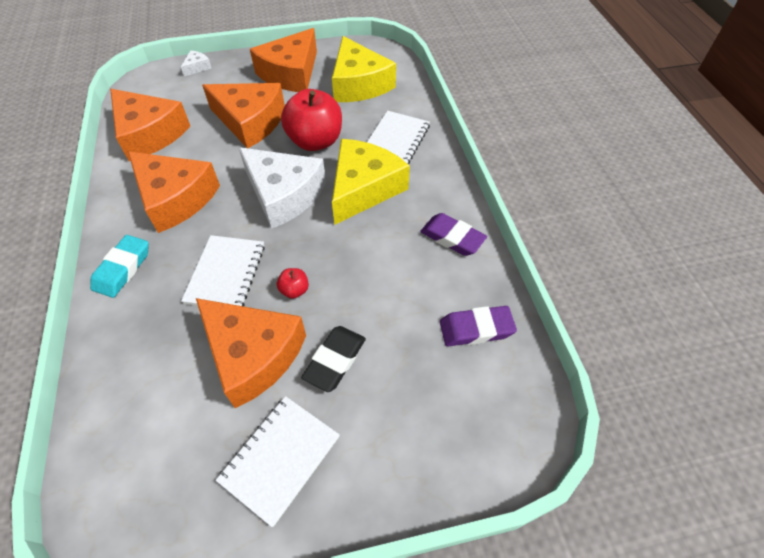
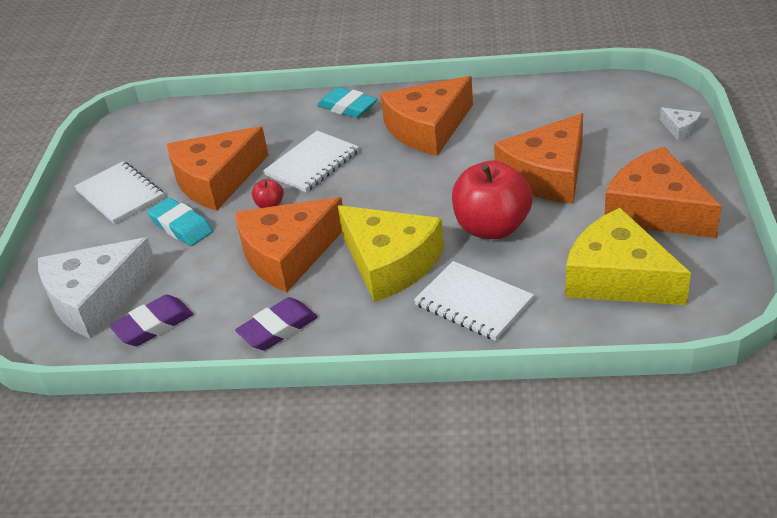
camera: 110 degrees right, 15 degrees down
(149, 134) = (541, 104): orange cheese -> orange cheese (287, 255)
(225, 274) = (312, 163): white notebook -> white notebook turned 75 degrees counterclockwise
(283, 194) = (405, 200): white cheese -> white cheese (95, 299)
(335, 360) = (181, 226): black eraser -> turquoise eraser
(358, 84) = (618, 277): yellow cheese -> yellow cheese turned 45 degrees clockwise
(476, 329) = (153, 325): purple eraser -> purple eraser turned 45 degrees clockwise

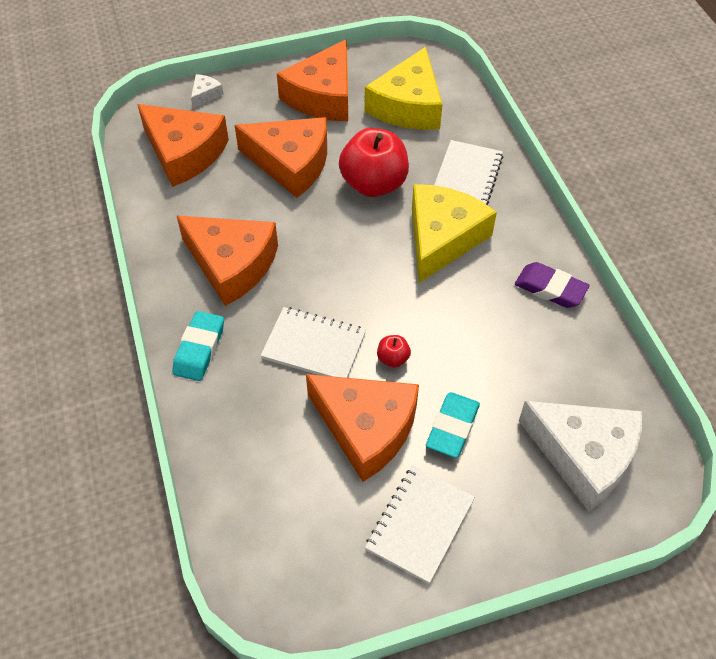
camera: 115 degrees left, 15 degrees up
(153, 325) = (591, 385): purple eraser -> none
(287, 255) = (459, 315): orange cheese -> orange cheese (184, 153)

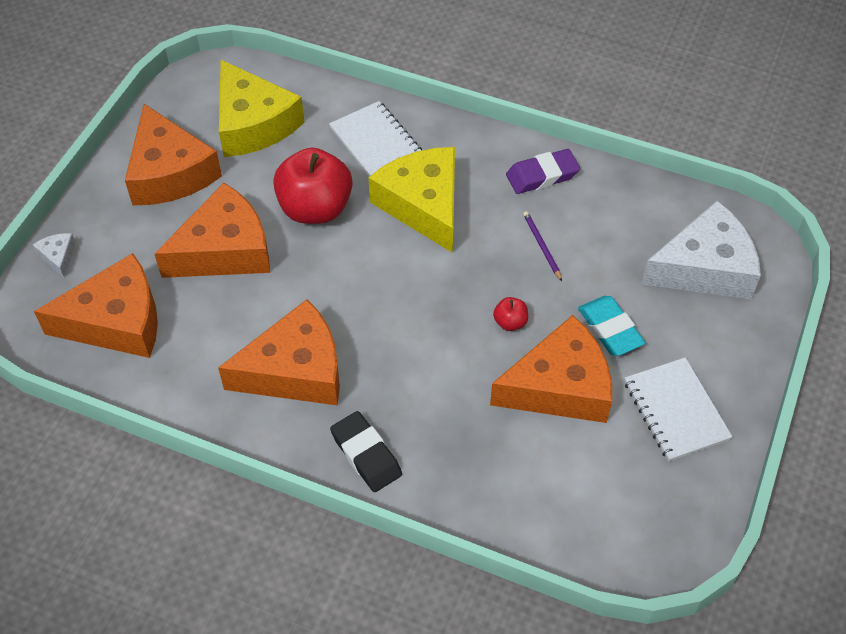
camera: 50 degrees left, 0 degrees up
(199, 349) = (366, 455): turquoise eraser -> black eraser
(314, 346) = (445, 368): white notebook -> none
(483, 332) = (541, 246): none -> purple pencil

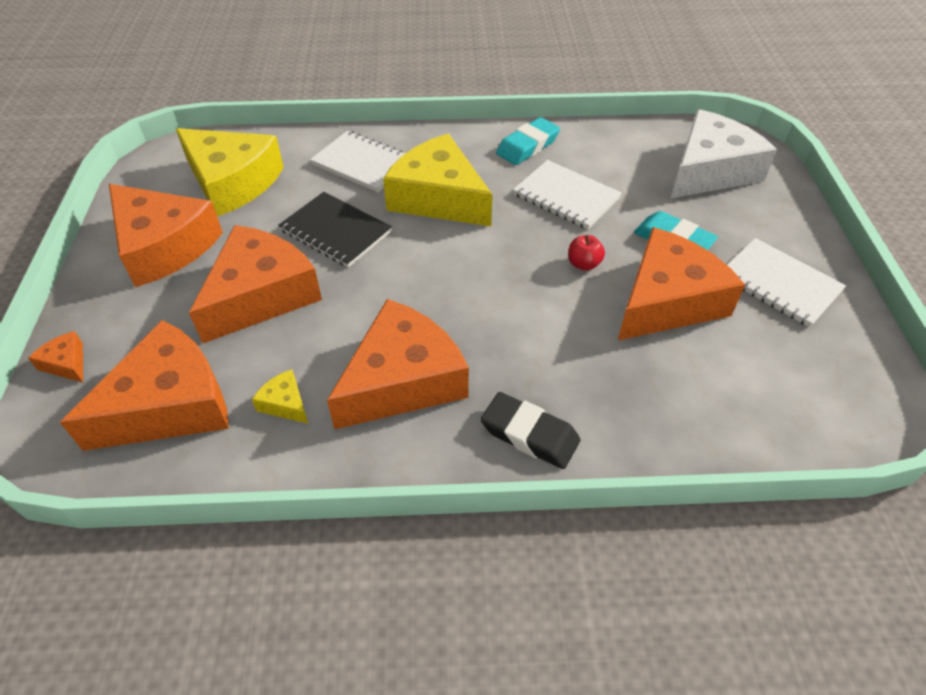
camera: 25 degrees left, 5 degrees down
(58, 256) = (66, 363): white cheese -> orange cheese
(198, 354) = (285, 403): none -> yellow cheese
(315, 208) = (336, 231): red apple -> black notebook
(541, 246) = (566, 196): purple pencil -> white notebook
(542, 175) = (527, 146): purple eraser -> turquoise eraser

